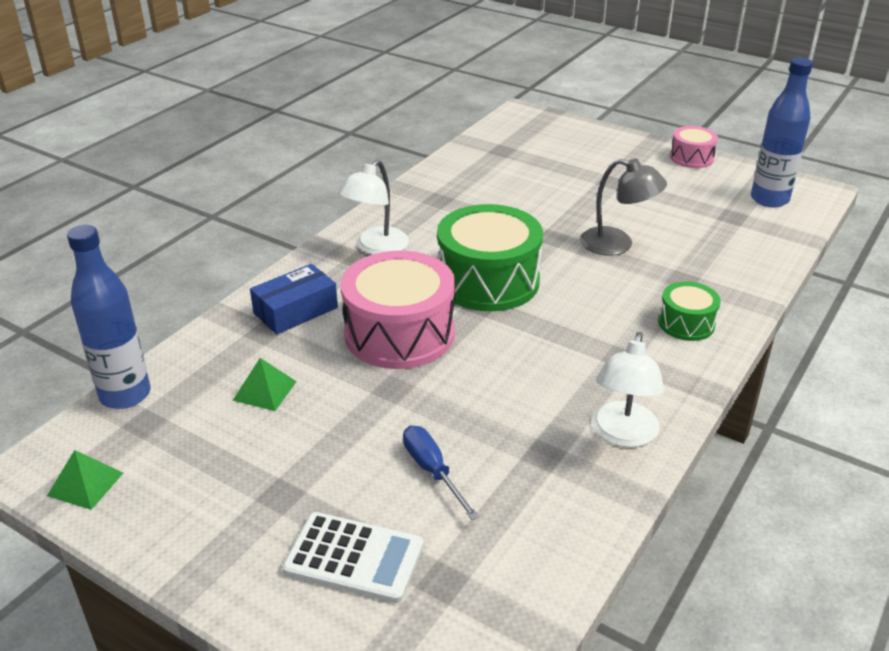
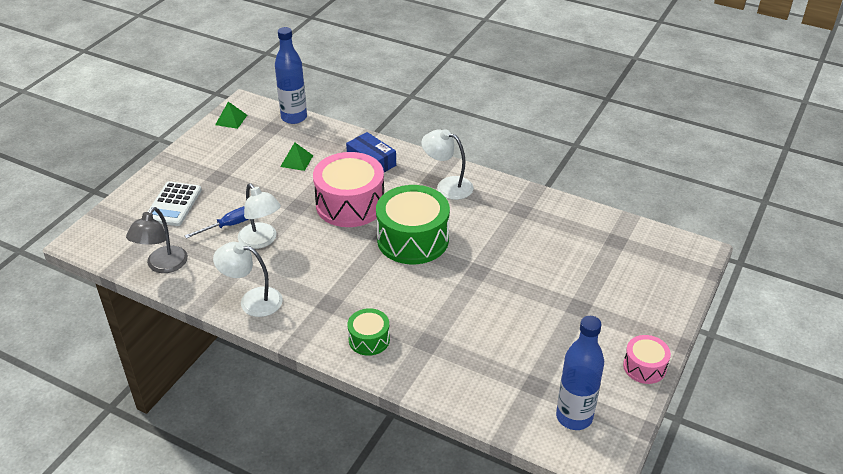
camera: 85 degrees right, 5 degrees up
(478, 428) = (261, 241): none -> white lamp
(617, 244) = (473, 307): grey lamp -> grey lamp (163, 266)

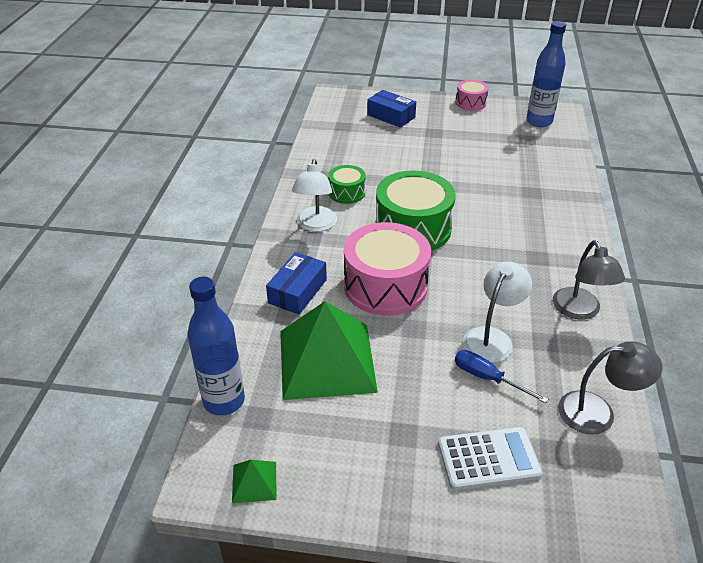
camera: 110 degrees left, 0 degrees up
(252, 300) = (579, 311): white lamp -> grey lamp
(296, 161) = (327, 360): green pyramid -> green pyramid, size x2.45
(369, 339) = (557, 222): green drum -> green drum (347, 193)
(628, 283) = (391, 116): none -> blue box

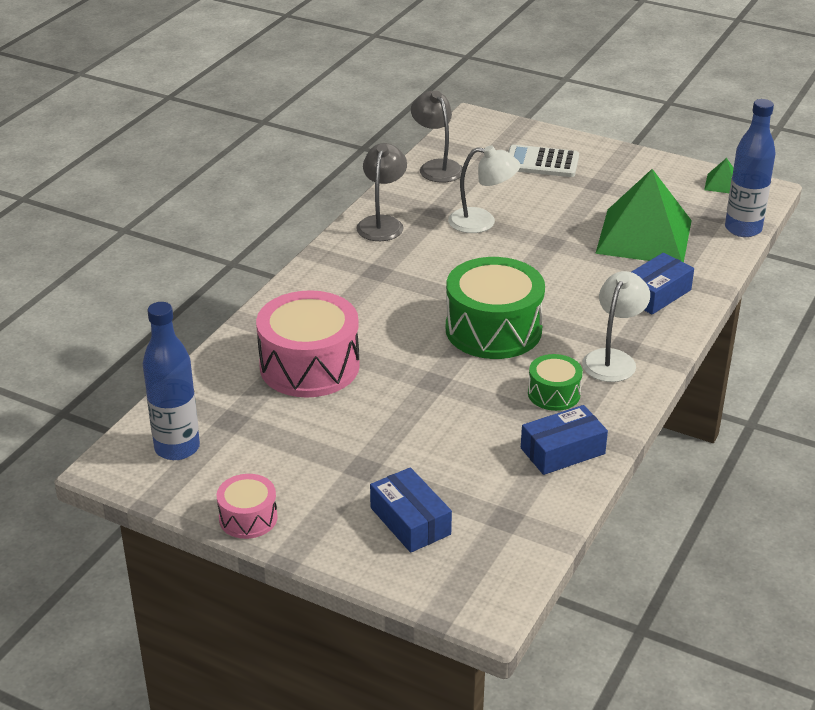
camera: 160 degrees left, 5 degrees down
(326, 162) = (562, 451): none -> blue box
(385, 286) = (559, 280): pink drum -> pink drum (309, 366)
(487, 378) = (508, 199): blue screwdriver -> none
(492, 337) = (482, 222): white lamp -> white lamp turned 135 degrees counterclockwise
(598, 412) = (437, 167): grey lamp -> grey lamp turned 45 degrees clockwise

